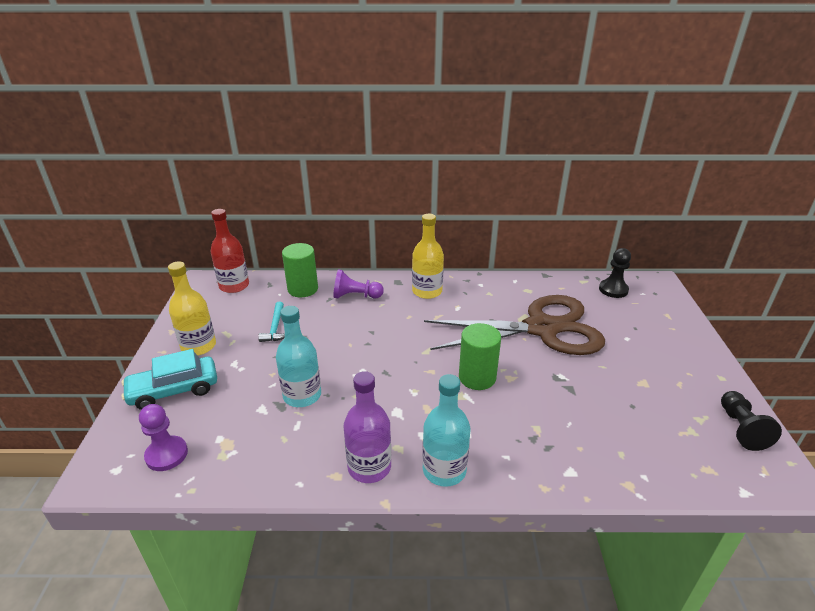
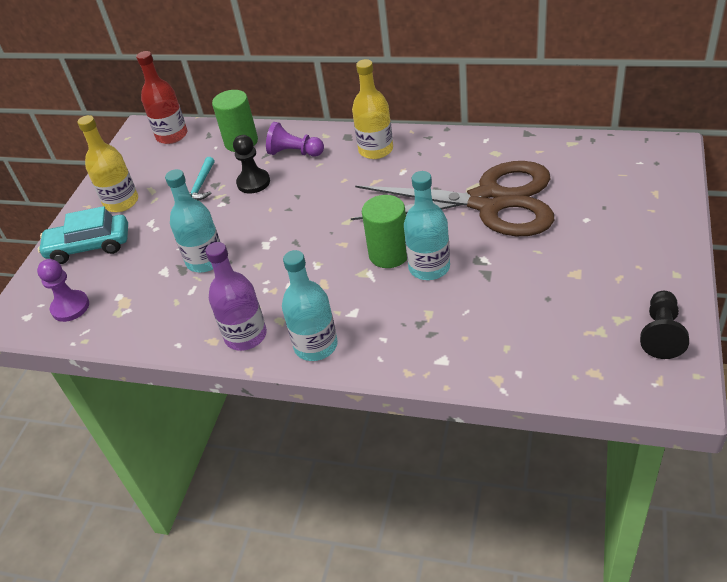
camera: 20 degrees right, 10 degrees up
(518, 386) = (429, 267): none -> turquoise bottle
(613, 289) = (603, 156): black pawn -> black pawn (253, 182)

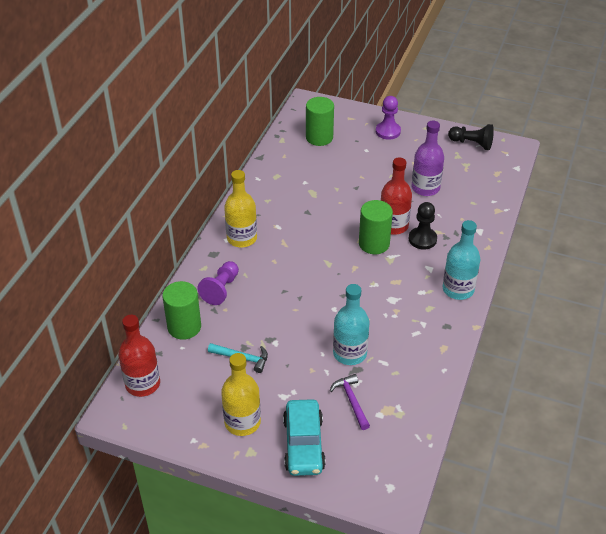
camera: 90 degrees left, 0 degrees up
(70, 307) = (385, 451): purple pawn -> purple pawn (388, 131)
(138, 272) = (351, 401): none -> purple hammer
(245, 336) = (442, 328): purple bottle -> purple bottle (425, 188)
(253, 182) = (253, 319): black pawn -> black pawn (422, 239)
(429, 267) = (393, 226): turquoise bottle -> red bottle
(488, 202) = (333, 188): brown scissors -> none
(592, 172) = (319, 137): none -> green cylinder

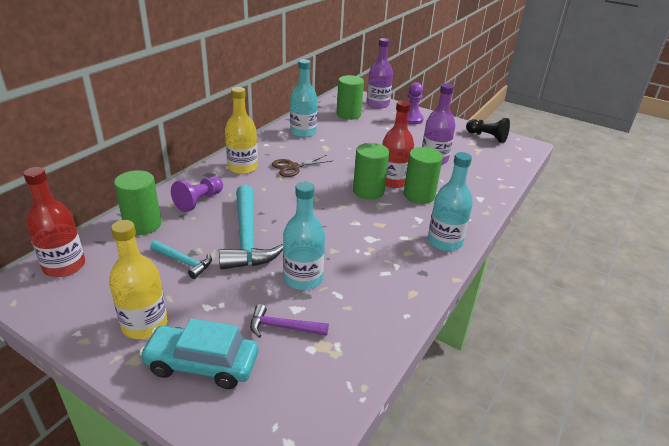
camera: 10 degrees right, 10 degrees down
(281, 175) = (303, 132): none -> turquoise bottle
(284, 321) = (247, 237): none -> turquoise hammer
(291, 227) = (293, 167): none -> brown scissors
(303, 444) = (202, 364): turquoise car -> turquoise car turned 90 degrees clockwise
(345, 114) = (377, 104): none -> purple bottle
(351, 401) = (283, 327): purple hammer -> purple hammer turned 75 degrees counterclockwise
(422, 239) = (419, 195): black pawn -> green cylinder

